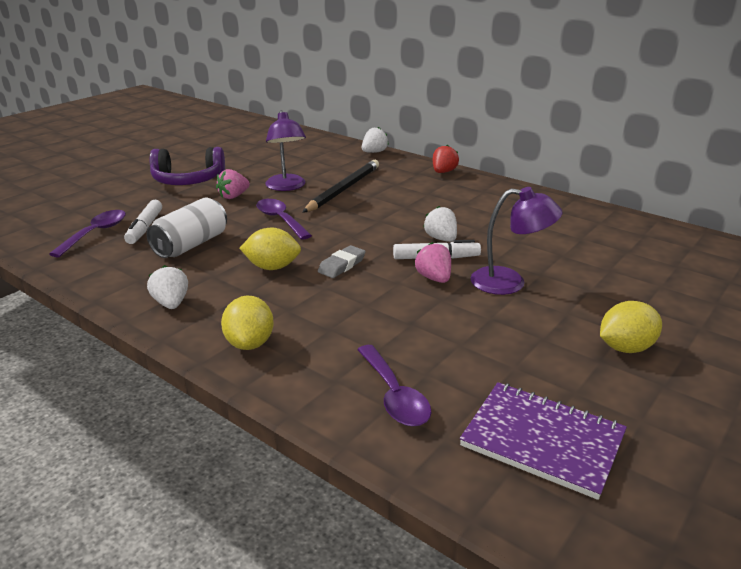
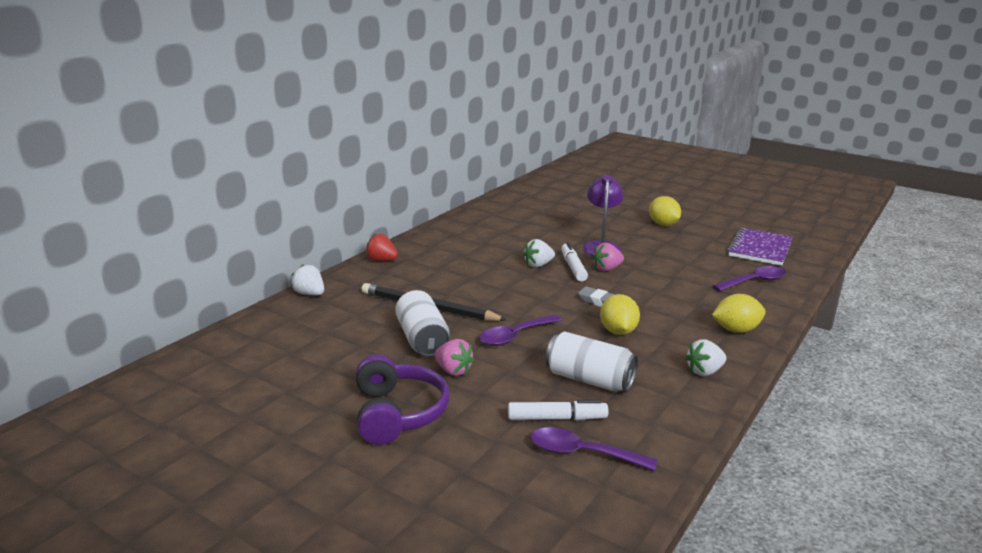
camera: 95 degrees left, 5 degrees down
(287, 187) = (422, 339): purple lamp -> white can

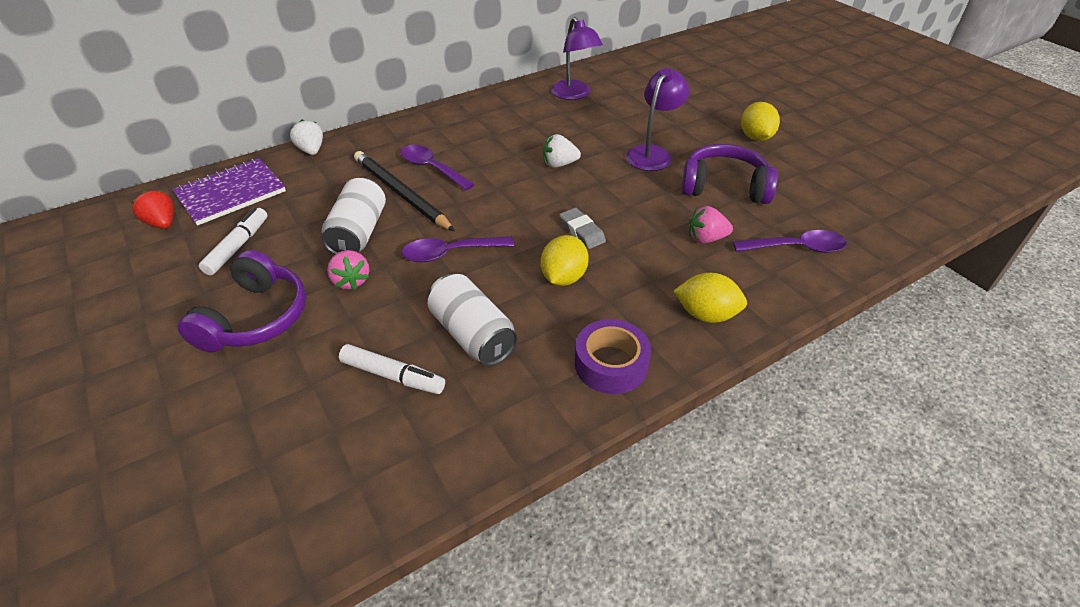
camera: 25 degrees right, 20 degrees up
(381, 260) = (410, 124): red strawberry -> red strawberry (162, 223)
(500, 219) = (574, 94): none -> purple lamp
(573, 267) = (594, 176): white marker -> white marker (237, 247)
(582, 453) = (375, 432): purple spoon -> purple spoon (431, 168)
(606, 269) = (630, 186): pink strawberry -> pink strawberry (706, 238)
(672, 257) = (724, 187): none -> purple headphones
(704, 371) = (611, 364): white strawberry -> purple tape
(760, 249) = (850, 200): purple notebook -> purple notebook (231, 193)

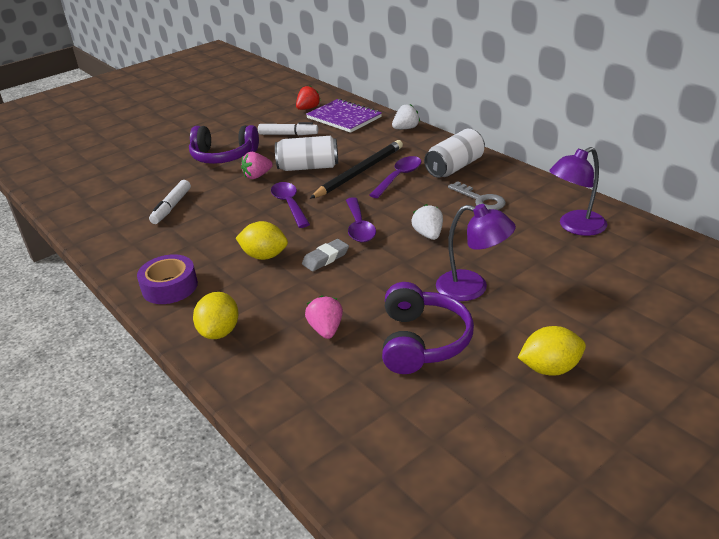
camera: 85 degrees right, 10 degrees down
(472, 335) = (204, 227): white can -> white can (455, 167)
(507, 128) = (481, 200): none -> grey key
(796, 248) = (319, 394): purple spoon -> purple spoon (359, 227)

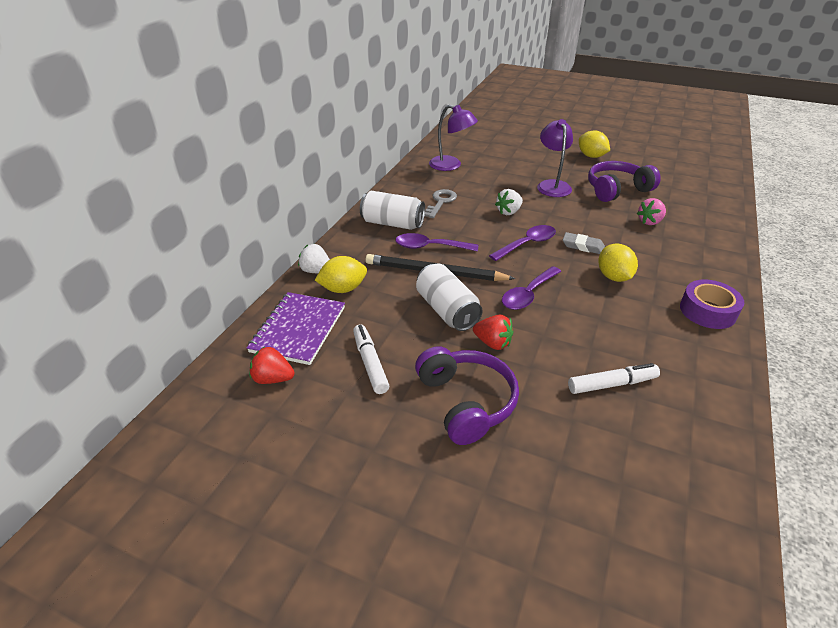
camera: 120 degrees left, 5 degrees up
(220, 332) = (709, 261): yellow lemon -> yellow lemon (343, 289)
(257, 176) = (493, 343): pink strawberry -> red strawberry

